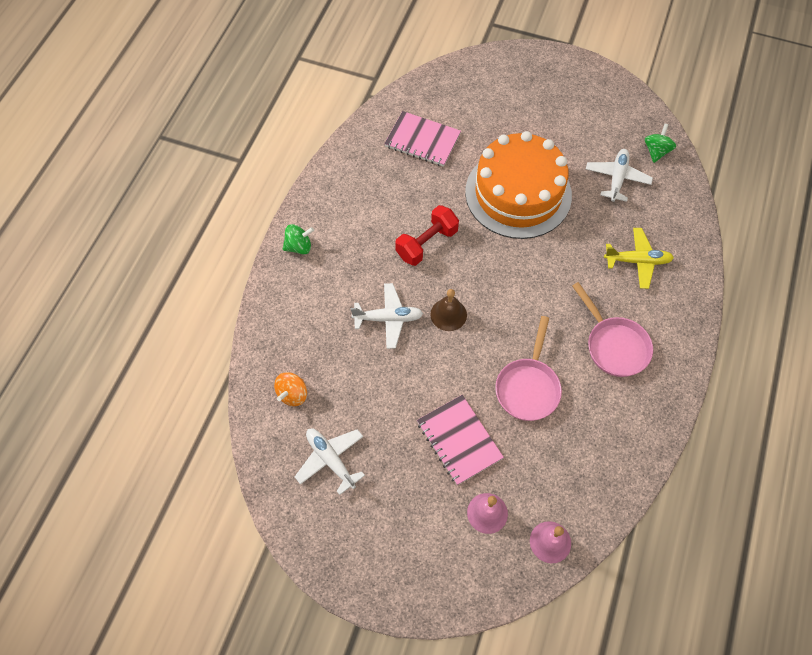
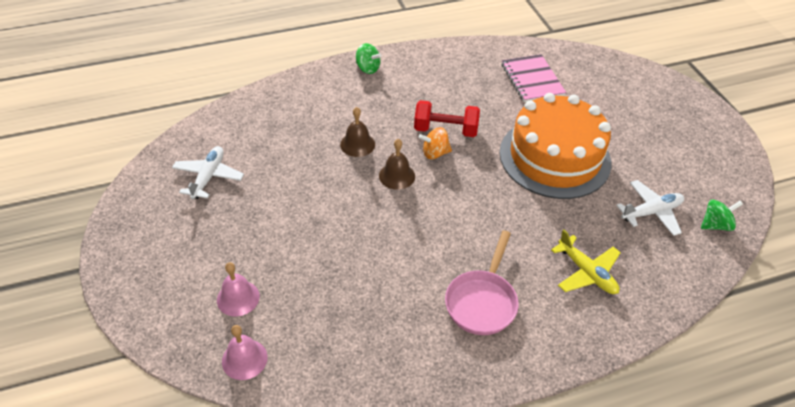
camera: 50 degrees right, 15 degrees down
(292, 394) = (245, 129): orange spinning top -> orange spinning top (435, 153)
(388, 318) = (357, 144): white plane -> brown bell
(459, 440) = (290, 243): pink notebook -> none
(528, 387) = (380, 262): pink pan -> none

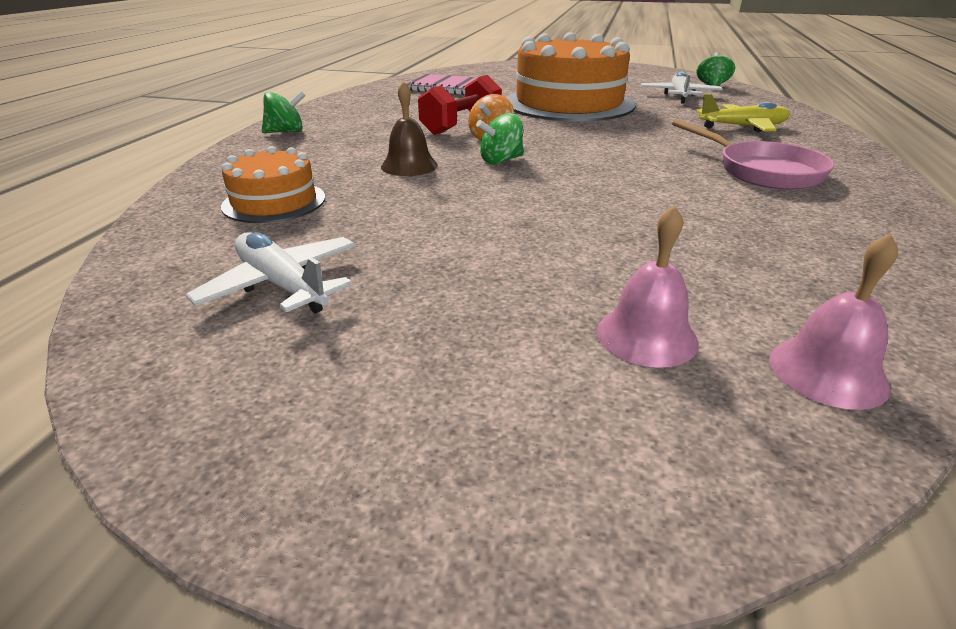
camera: 55 degrees left, 15 degrees down
(276, 126) = (274, 202): none -> orange cake
(397, 176) = (501, 161): brown bell -> green spinning top

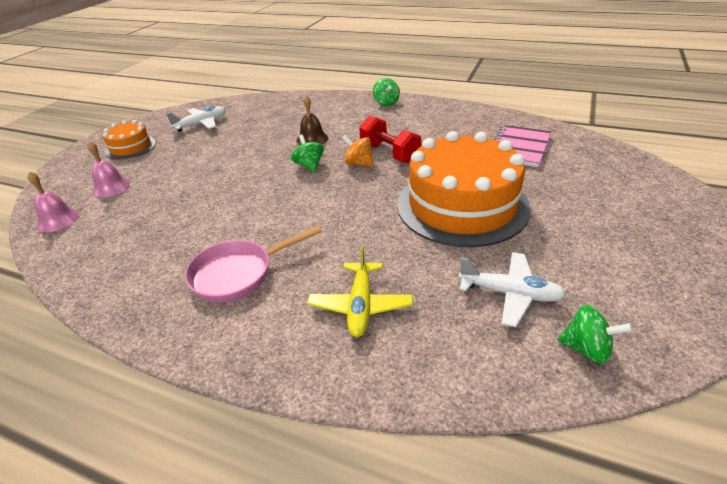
camera: 100 degrees right, 5 degrees up
(274, 202) = (278, 113): orange cake -> orange cake (130, 147)

